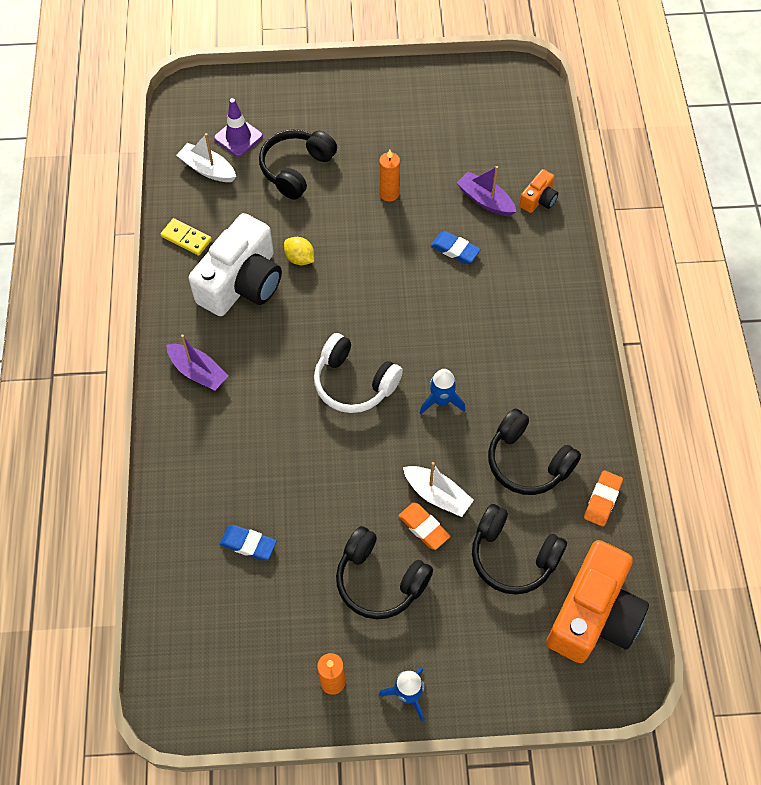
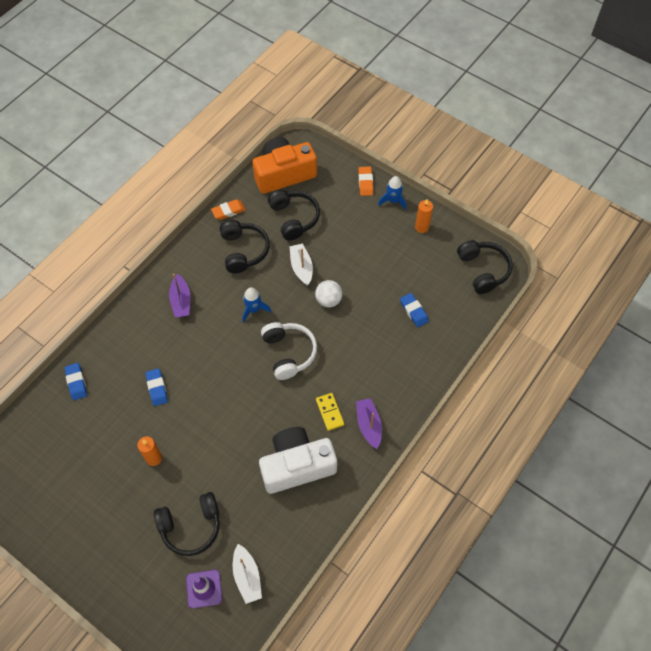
camera: 140 degrees left, 0 degrees up
(186, 238) = (305, 528): yellow domino -> yellow domino (330, 412)
(300, 258) = (249, 455): yellow lemon -> none
(366, 478) = (328, 300): none -> white ball
(380, 580) = (364, 251): black headphones -> black headphones (483, 270)
(423, 527) = (322, 258): orange eraser -> orange eraser (365, 183)
(485, 200) = (105, 406): purple boat -> purple boat (181, 301)
(538, 199) = (76, 382): orange camera -> blue eraser

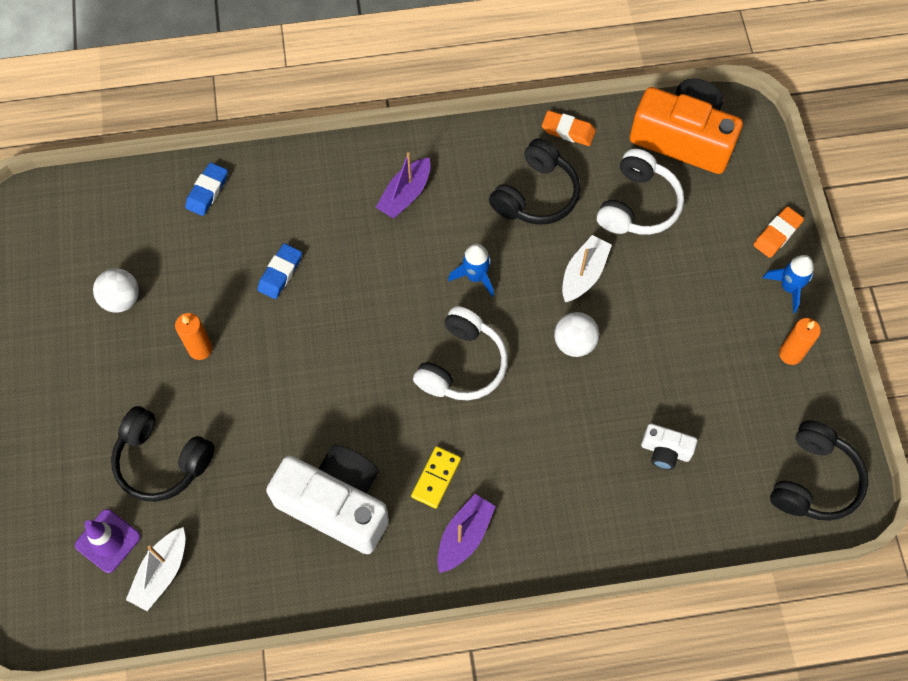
camera: 45 degrees right, 5 degrees up
(85, 472) = (121, 299): none -> white ball
(294, 218) = (638, 205): black headphones -> white headphones
(414, 311) = (665, 451): blue eraser -> white camera

